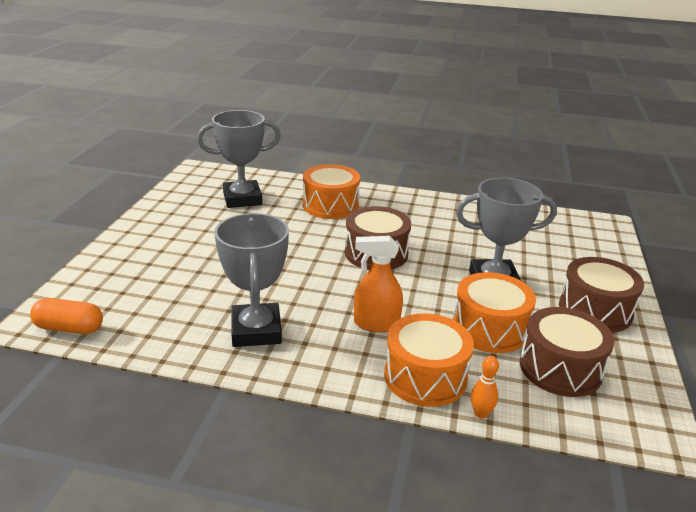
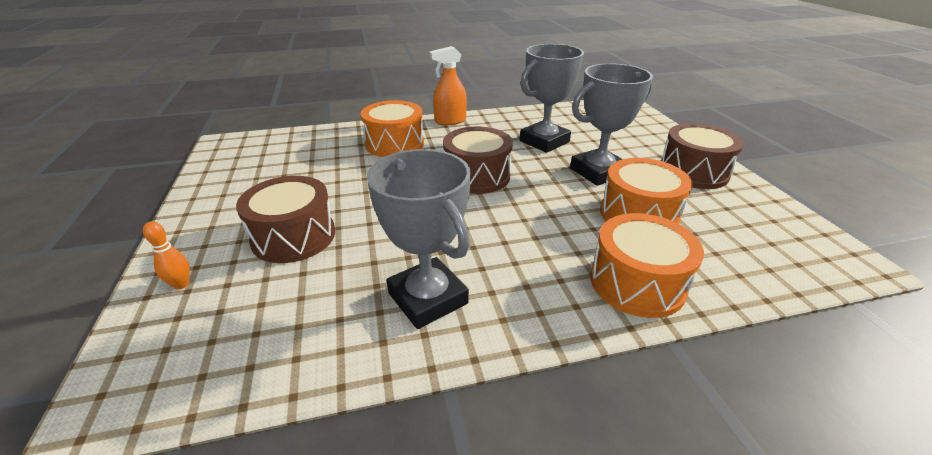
camera: 25 degrees left, 5 degrees up
(69, 328) = (167, 394): orange capsule -> none
(242, 199) = (297, 159): grey trophy -> grey trophy (544, 141)
(376, 324) = (541, 245): orange spray bottle -> orange spray bottle (450, 121)
(481, 413) = (719, 301): orange bowling pin -> orange bowling pin (181, 284)
(560, 368) = (726, 230): brown drum -> brown drum (294, 236)

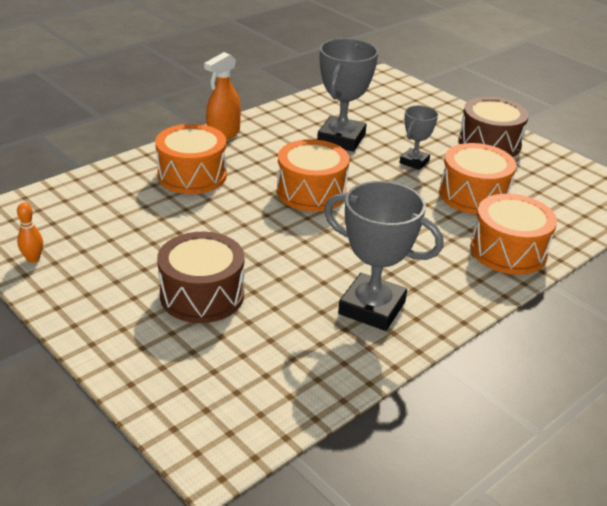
camera: 30 degrees left, 0 degrees up
(181, 284) = (150, 364): orange bowling pin -> orange bowling pin (33, 259)
(477, 176) = (311, 192): brown drum -> orange drum
(598, 172) = (414, 162): grey trophy -> grey trophy, size x0.56

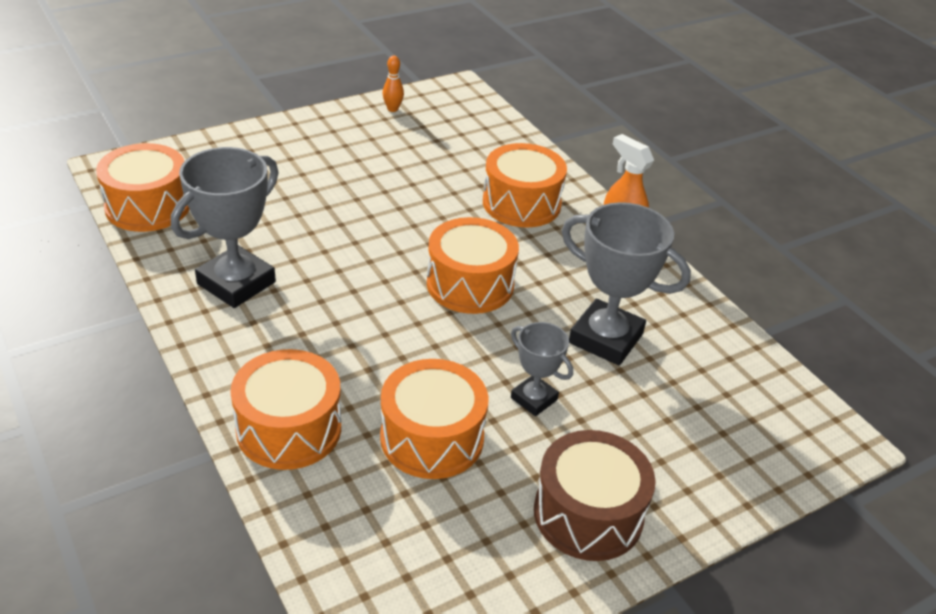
camera: 100 degrees right, 5 degrees up
(202, 295) = (305, 185): brown drum -> none
(280, 400) = (148, 206): none -> orange drum

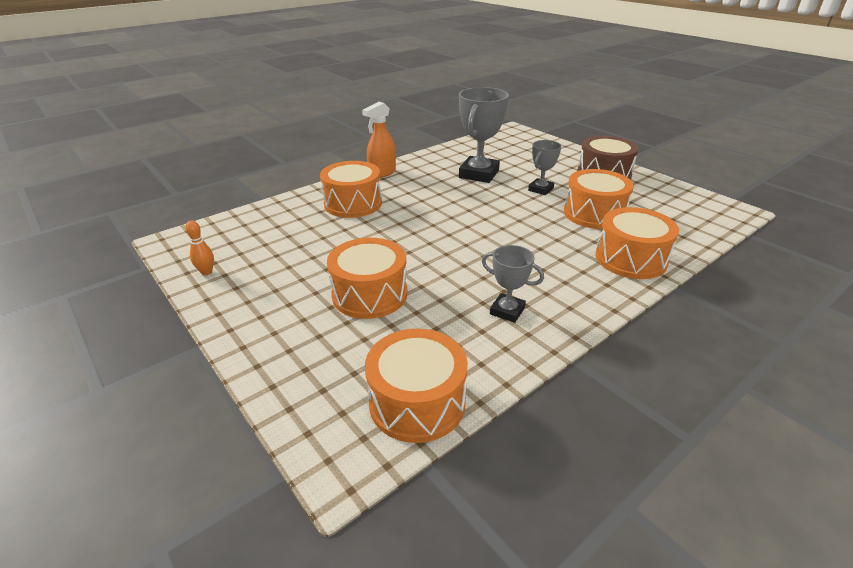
camera: 95 degrees left, 5 degrees down
(236, 283) = (507, 311): grey trophy -> grey trophy, size x0.56
(470, 284) = (453, 214): orange drum -> orange drum (370, 294)

